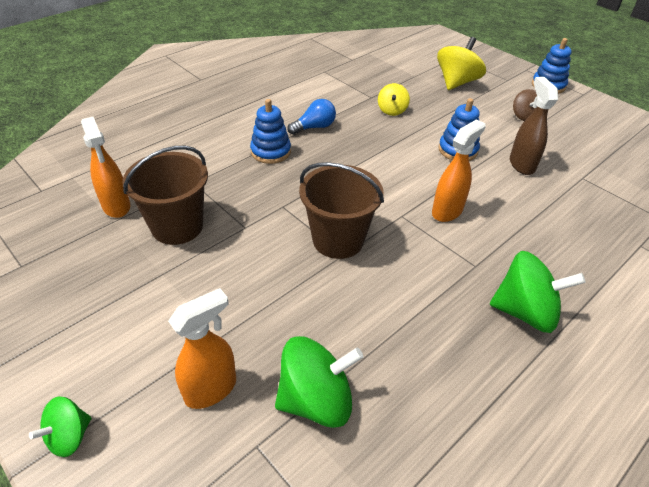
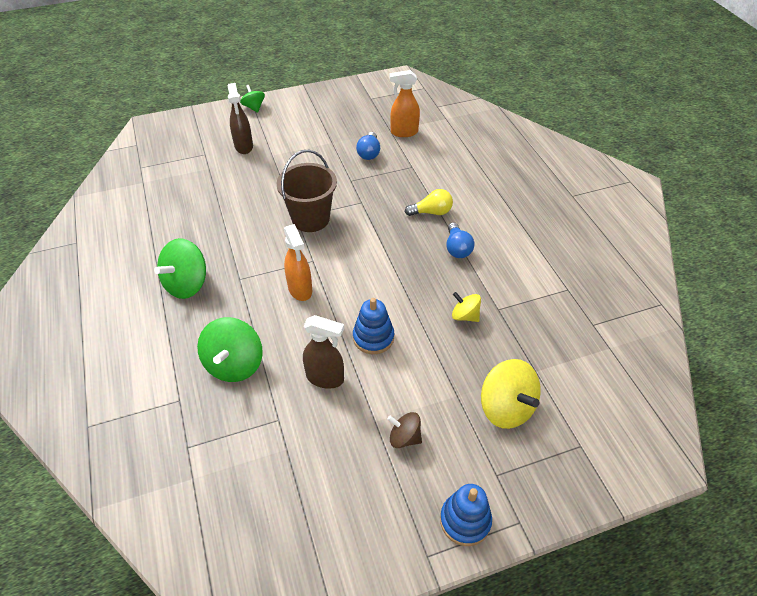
camera: 115 degrees right, 5 degrees up
(177, 226) = (369, 153): brown bucket -> blue light bulb
(211, 389) = (244, 146): orange spray bottle -> brown spray bottle
(270, 152) = (431, 212): blue stacking toy -> yellow light bulb
(316, 400) = (210, 177): green spinning top -> green spinning top (234, 364)

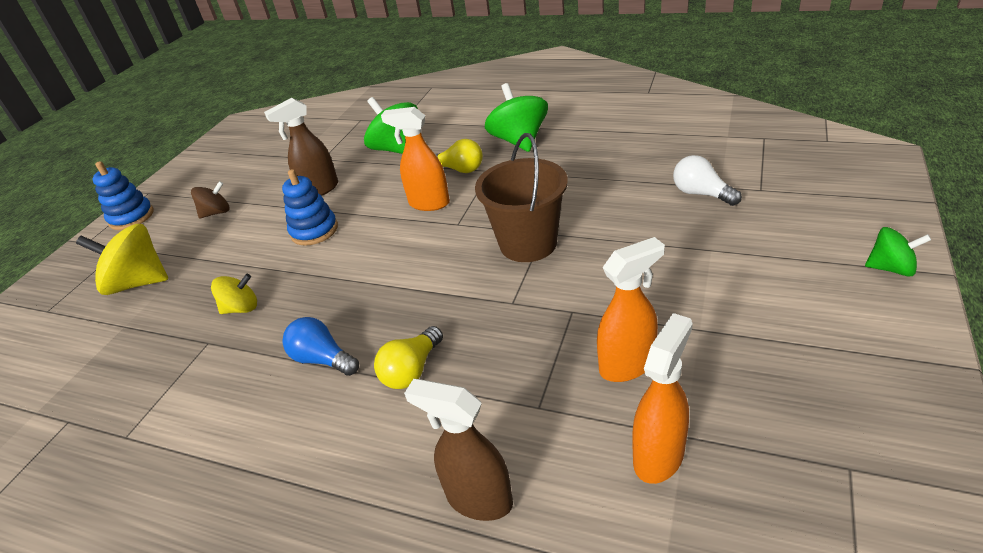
camera: 135 degrees right, 10 degrees down
(220, 172) = (701, 194): none -> white light bulb
(244, 146) = (756, 227): brown spray bottle -> brown spray bottle (478, 499)
(247, 298) = (459, 169): none -> yellow light bulb
(369, 153) = (627, 365): blue light bulb -> orange spray bottle

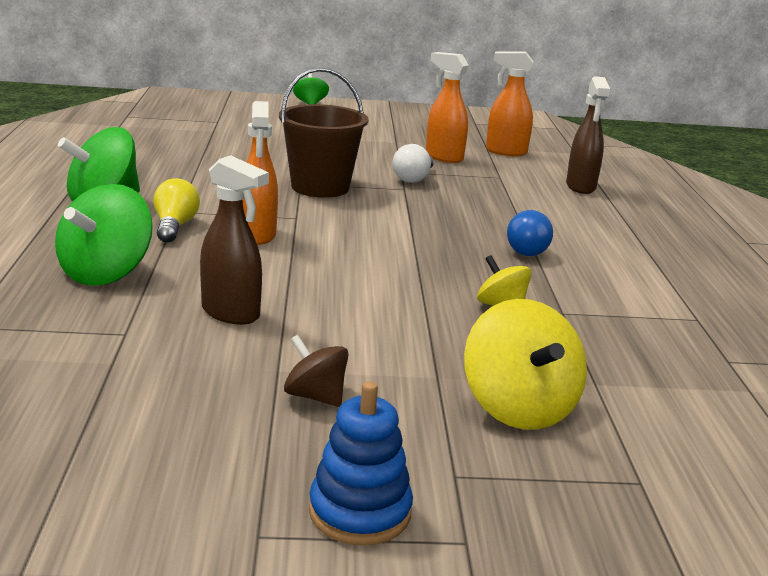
camera: 120 degrees left, 15 degrees down
(314, 231) = (336, 295): blue stacking toy -> none
(412, 370) = (505, 214): yellow light bulb -> none
(701, 194) = (225, 136): white light bulb -> white light bulb (413, 178)

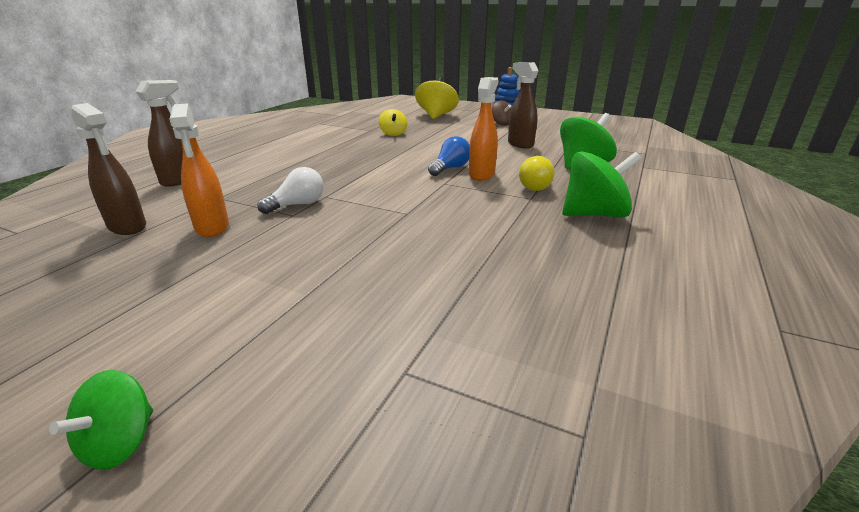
camera: 150 degrees left, 5 degrees up
(320, 187) = (395, 206): brown bucket -> none
(505, 152) = (127, 227): orange spray bottle -> brown spray bottle
(527, 249) = (328, 150): blue light bulb -> blue light bulb (450, 168)

